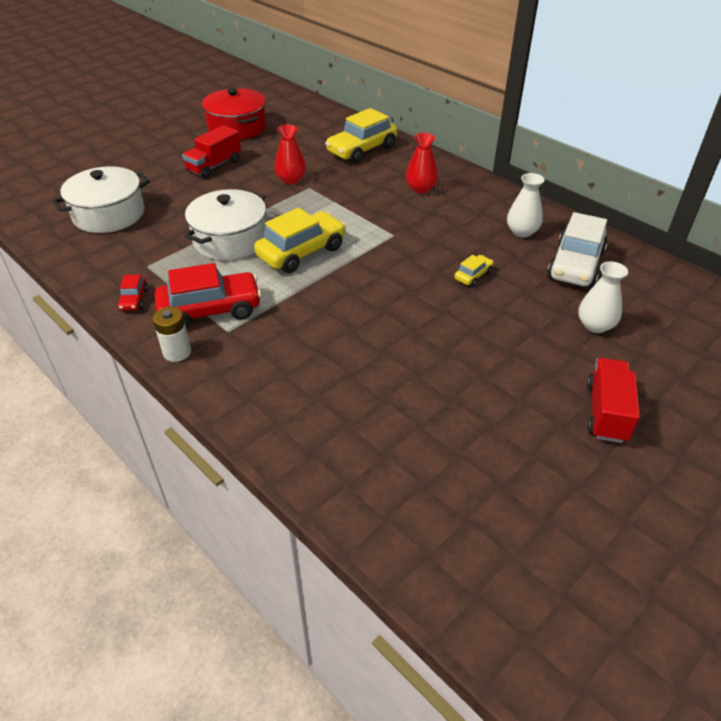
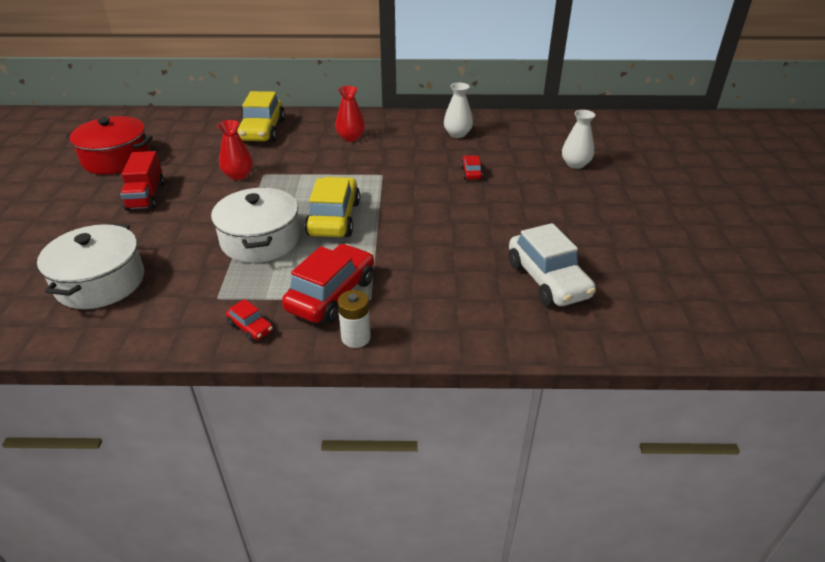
camera: 45 degrees left, 5 degrees down
(473, 276) = (471, 173): yellow car -> red car
(575, 265) = (515, 138): white car -> white car (547, 280)
(606, 412) = (648, 203): red truck -> none

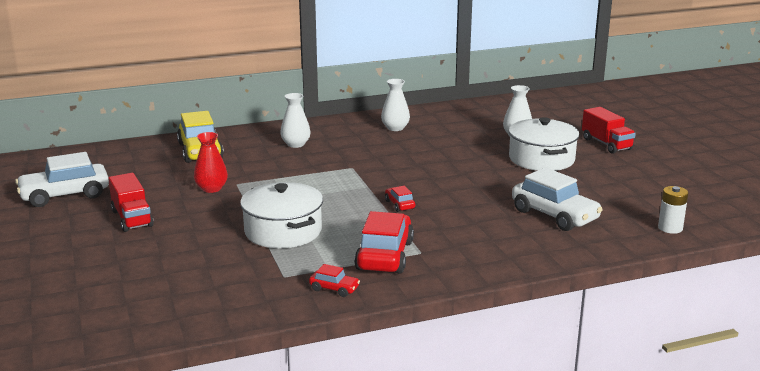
camera: 20 degrees left, 15 degrees down
(100, 282) = (157, 286): white pot -> white pot (541, 159)
(116, 159) = (65, 195): red pot -> white car
(334, 218) = (337, 205): yellow car -> none
(351, 137) = (295, 144): red vase -> white vase
(356, 337) = (431, 278): white battery -> white battery (670, 228)
(471, 173) = (432, 154): red car -> red car (399, 204)
(669, 192) = (606, 144): none -> red truck

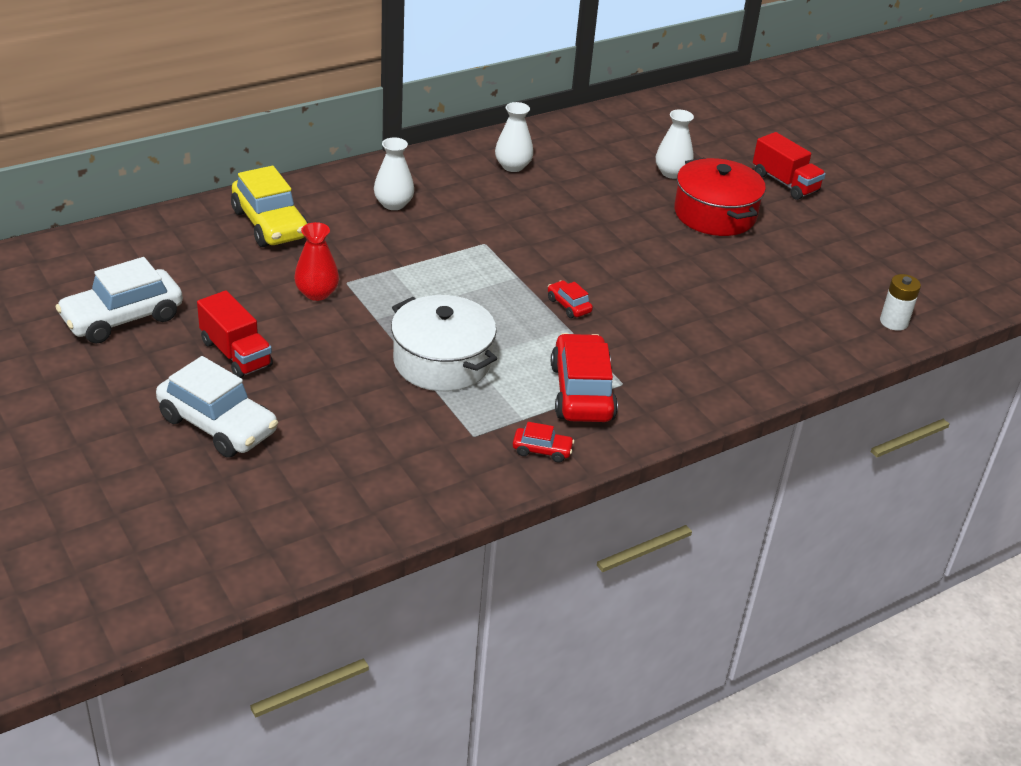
camera: 15 degrees left, 15 degrees up
(541, 159) = (715, 214): white pot -> red pot
(554, 215) = (758, 311): white car -> white car (217, 425)

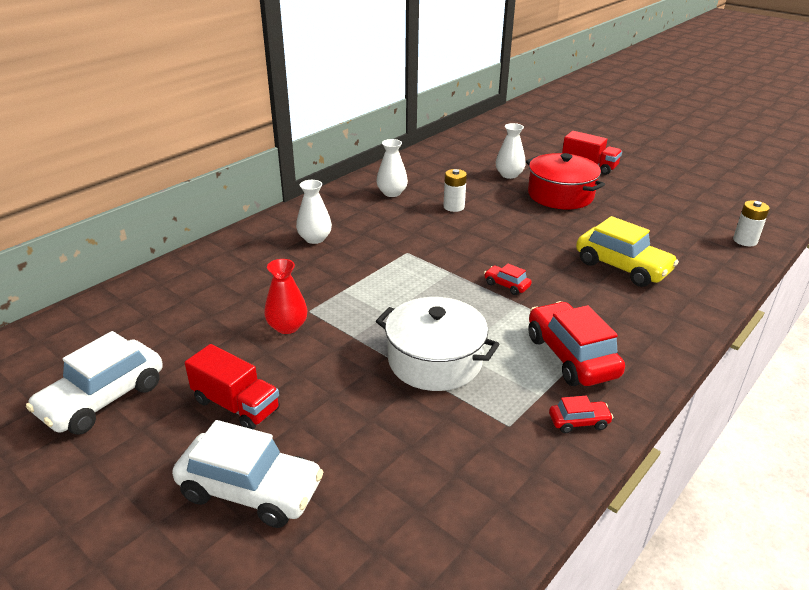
camera: 15 degrees left, 5 degrees down
(270, 224) = (215, 277): yellow car -> yellow car (622, 267)
(574, 200) = (454, 207): none -> white battery

